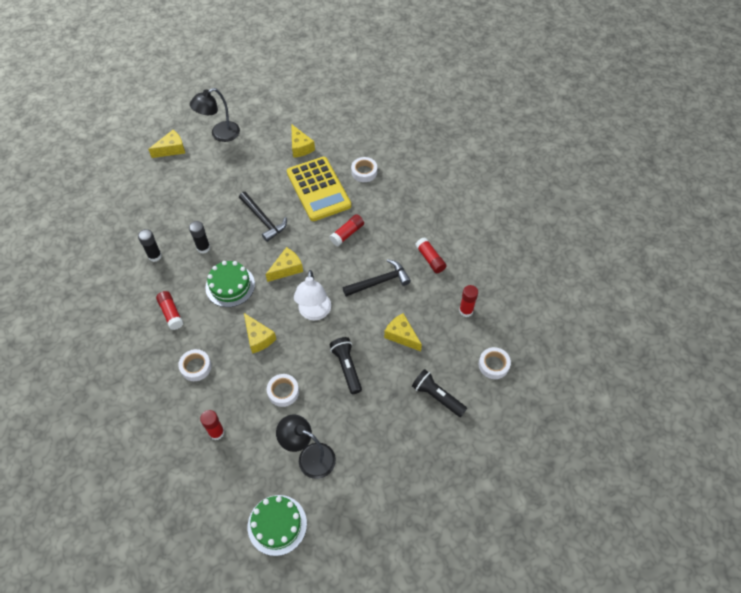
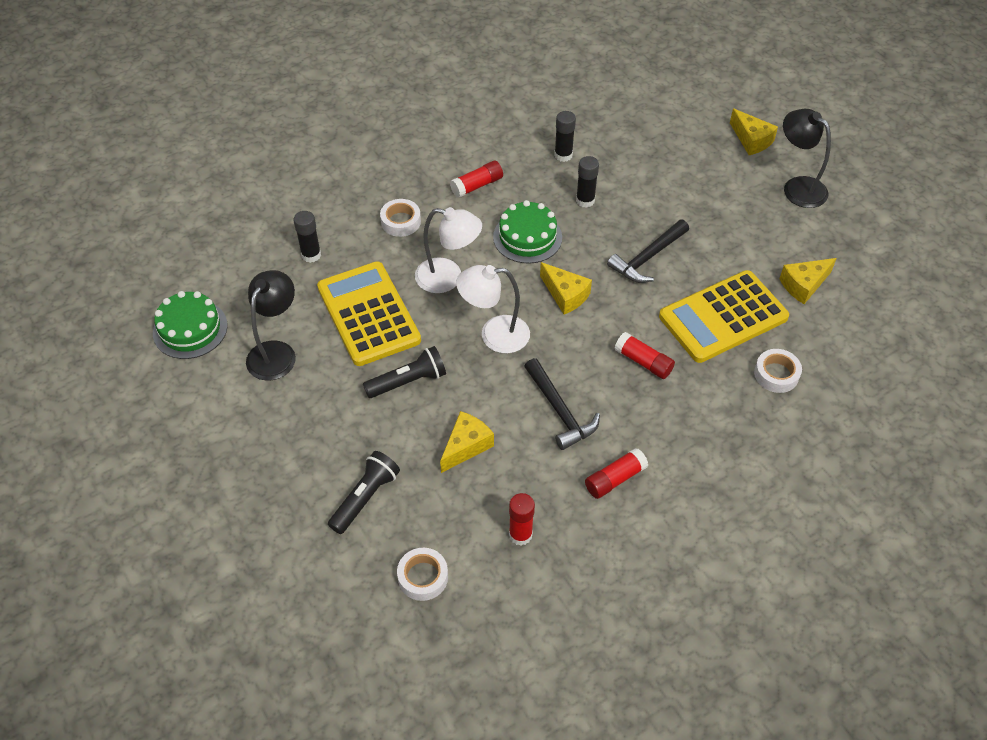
camera: 85 degrees right, 5 degrees down
(216, 432) = (311, 255): red glue stick -> black glue stick
(258, 338) = (448, 278): yellow cheese -> white lamp
(283, 392) = (368, 314): white tape -> yellow calculator

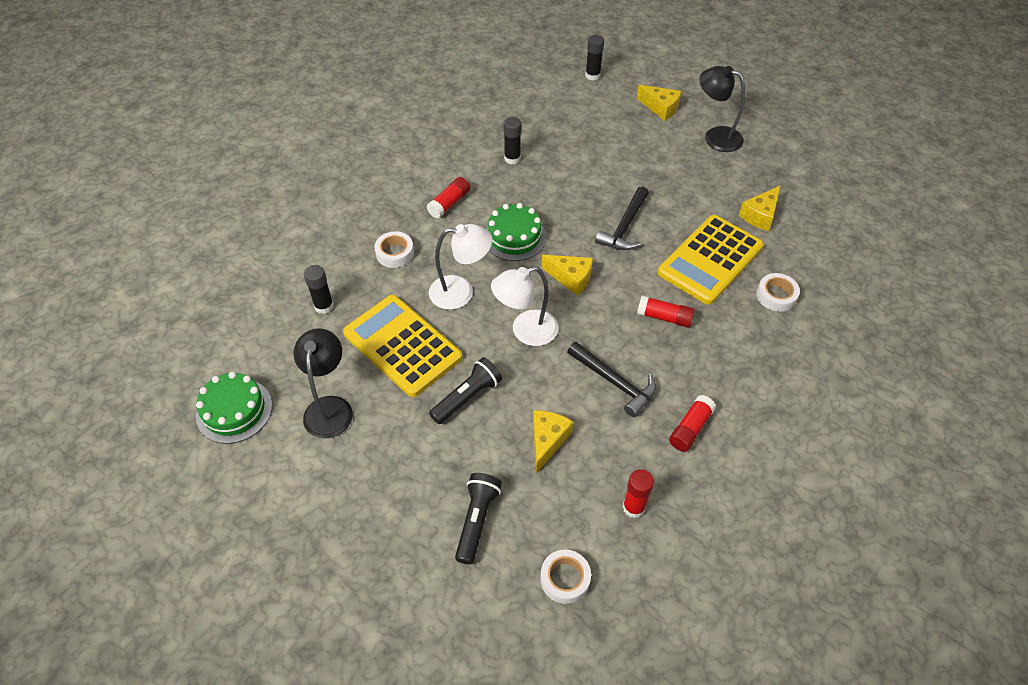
camera: 20 degrees left, 0 degrees up
(585, 200) = (549, 192): black glue stick -> black glue stick (592, 75)

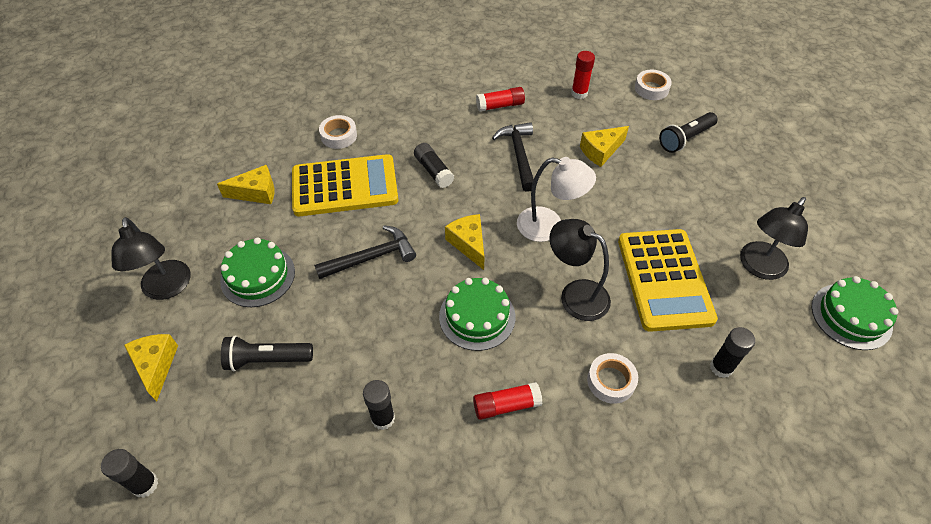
camera: 140 degrees left, 0 degrees up
(461, 292) = (575, 294): white lamp -> black lamp
(467, 397) = (637, 209): black flashlight -> black flashlight (267, 359)
(664, 317) = (433, 171): red glue stick -> black glue stick
(677, 173) = (258, 276): none -> green cake

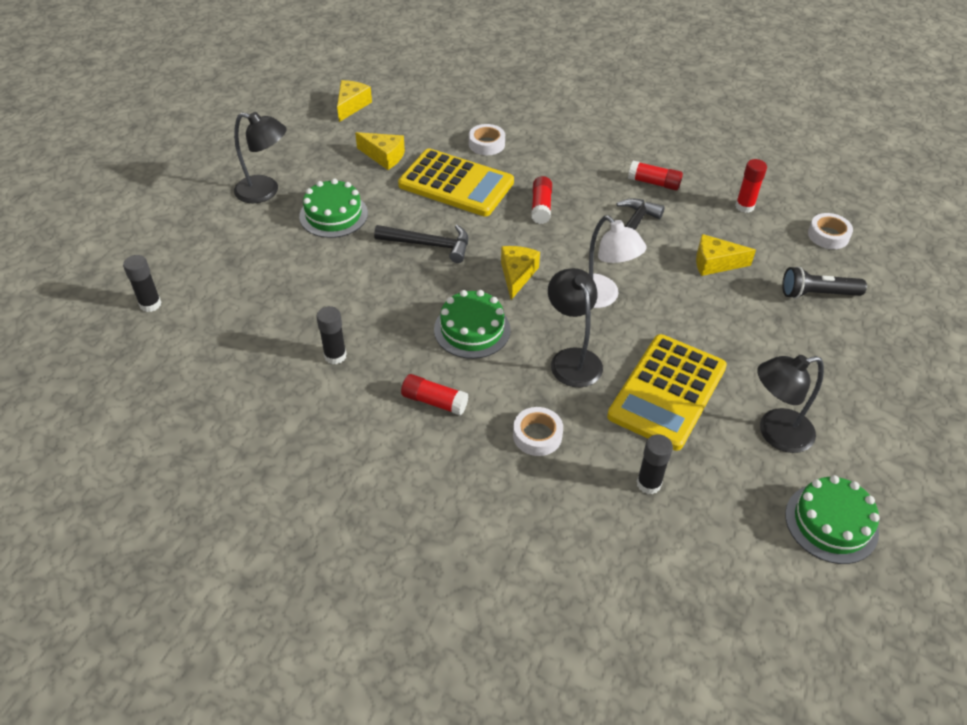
camera: 35 degrees right, 5 degrees down
(156, 365) = (217, 237): yellow cheese -> yellow cheese (352, 106)
(167, 288) = (265, 191): black lamp -> black lamp turned 90 degrees counterclockwise
(267, 359) = (291, 273): black flashlight -> none
(433, 171) = (541, 207): black glue stick -> red glue stick

